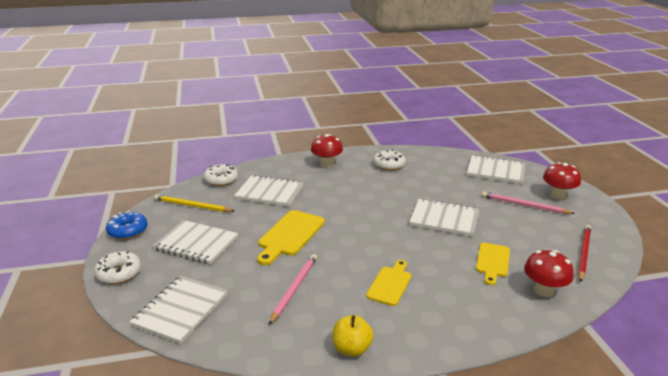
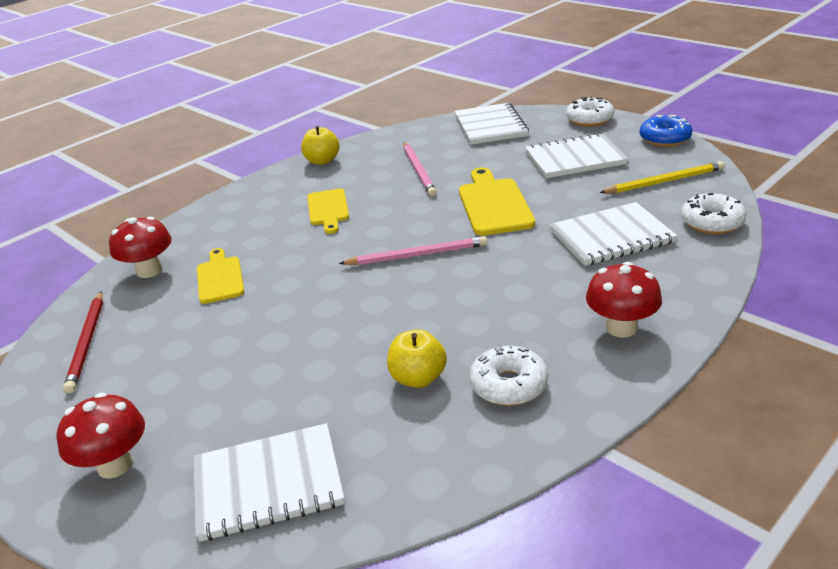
camera: 150 degrees right, 5 degrees up
(419, 178) = (418, 378): none -> yellow apple
(444, 219) = (315, 310): white notebook -> none
(524, 205) = (186, 401): pink pencil -> pink pencil (417, 255)

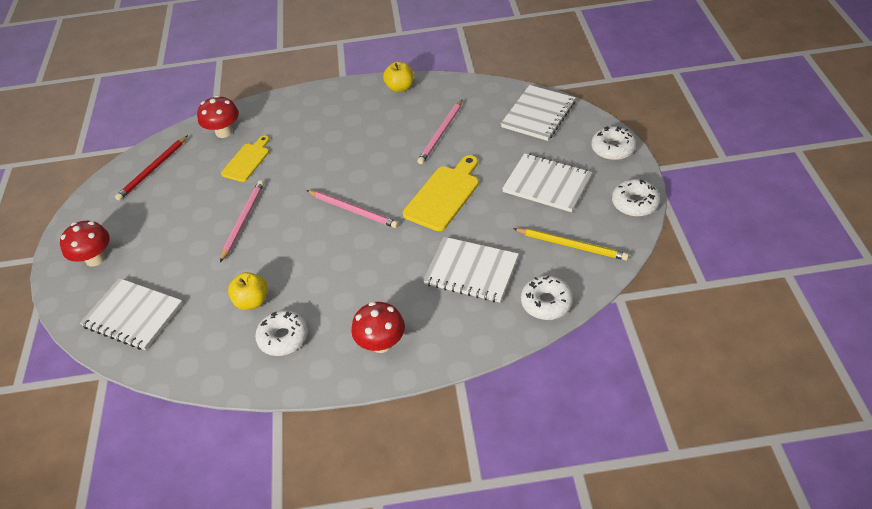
camera: 40 degrees right, 15 degrees up
(293, 323) = (243, 220): none -> pink pencil
(328, 209) = (354, 138): yellow cutting board -> none
(665, 139) = (634, 203): blue donut -> white donut

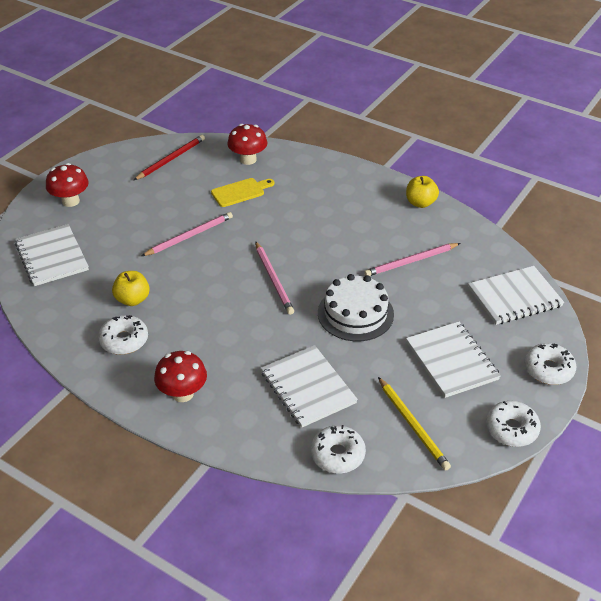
camera: 35 degrees right, 5 degrees down
(153, 170) = (171, 159): red pencil -> red pencil turned 150 degrees clockwise
(444, 195) = (355, 313): yellow cutting board -> white cake

